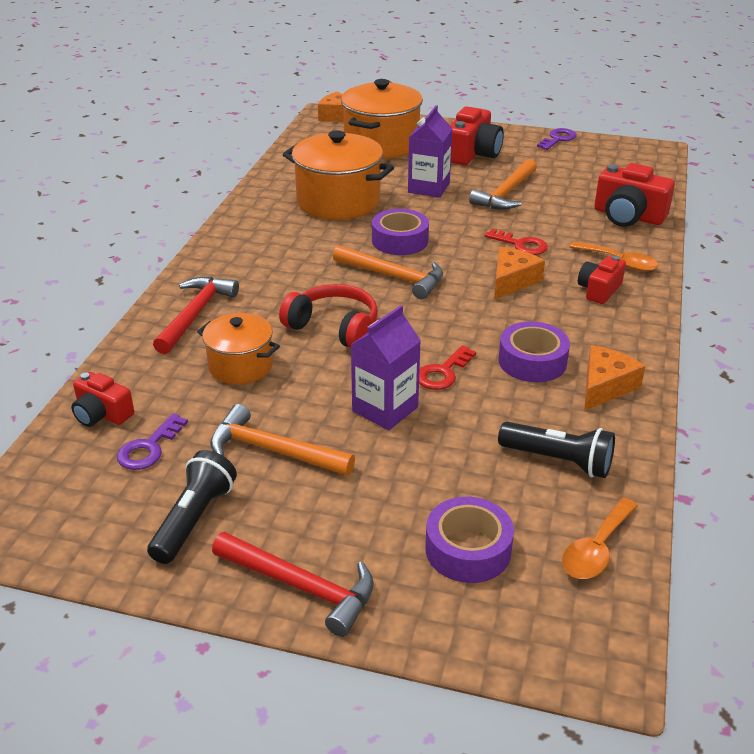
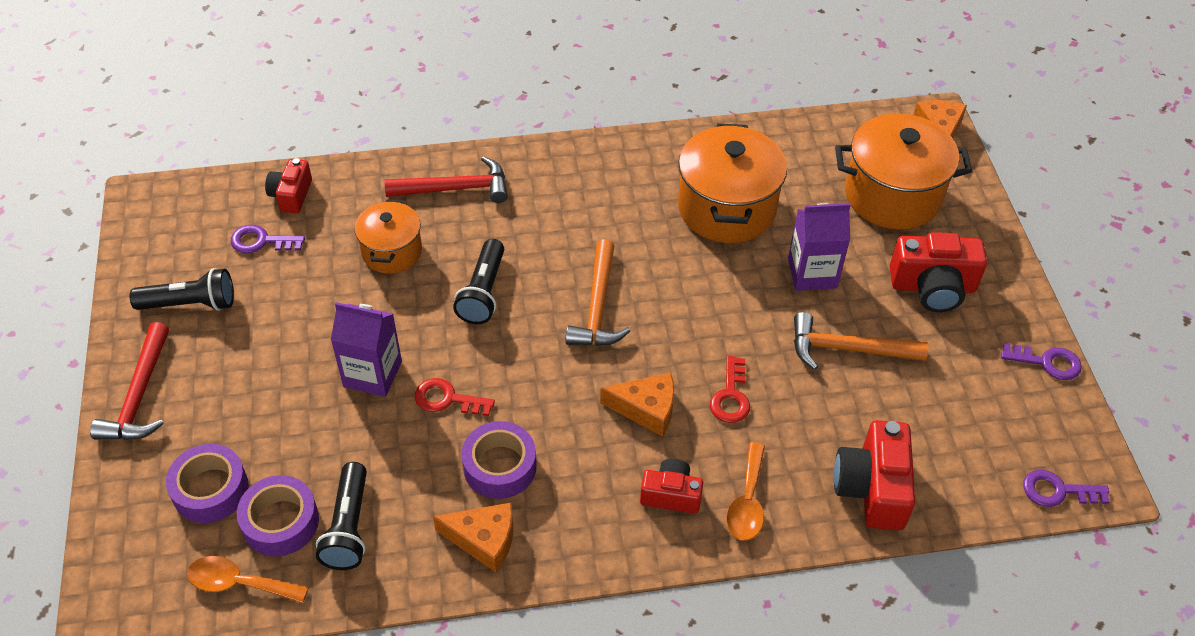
camera: 65 degrees right, 15 degrees up
(273, 451) = (286, 319): orange hammer -> none
(334, 327) = (483, 292): red headphones -> black flashlight
(400, 240) = (674, 287): purple tape -> purple tape (280, 522)
(656, 163) = (1058, 491): none -> purple key

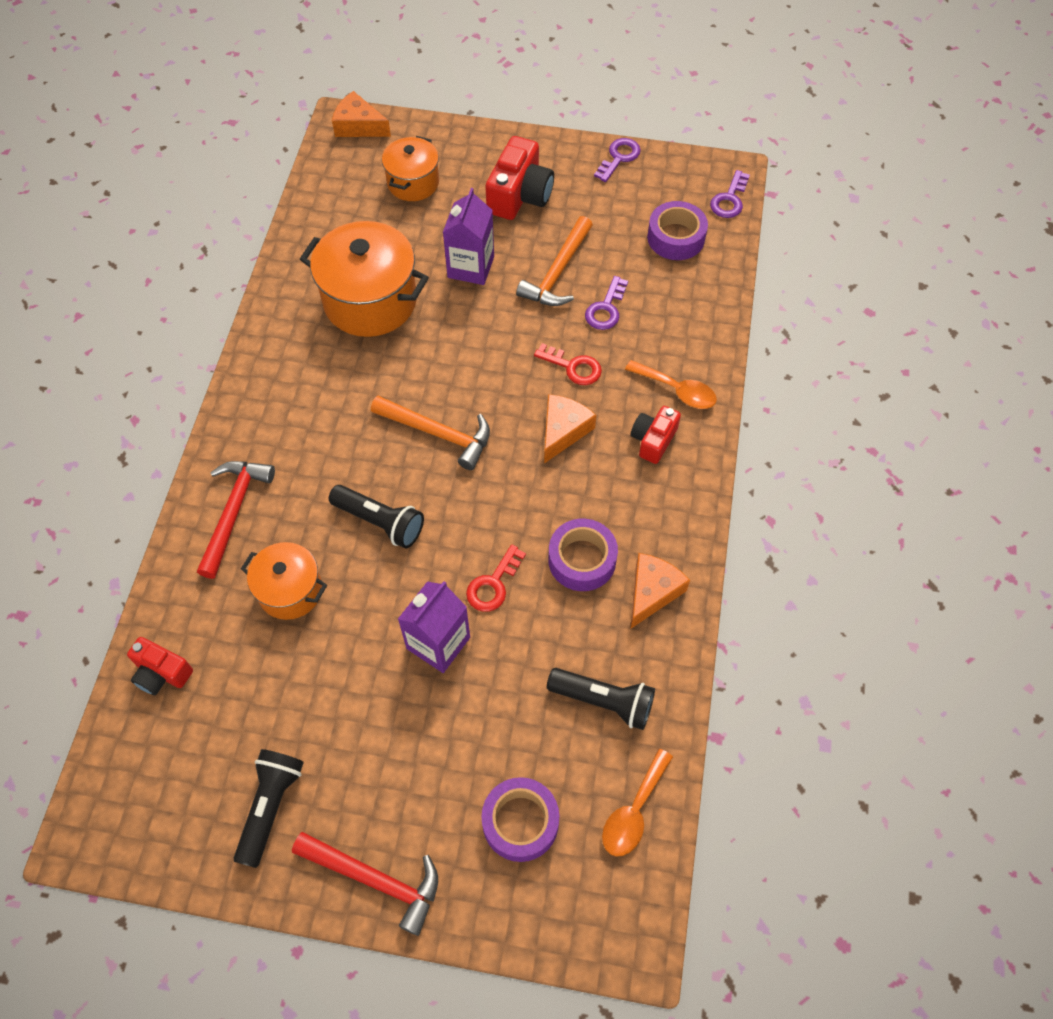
camera: 70 degrees left, 10 degrees up
(261, 241) = (215, 716): purple key -> purple key (606, 308)
(280, 522) = (579, 761): purple tape -> purple tape (676, 238)
(872, 488) = (691, 306): red camera -> none
(892, 195) = (413, 183): orange pot -> orange pot, size x0.60

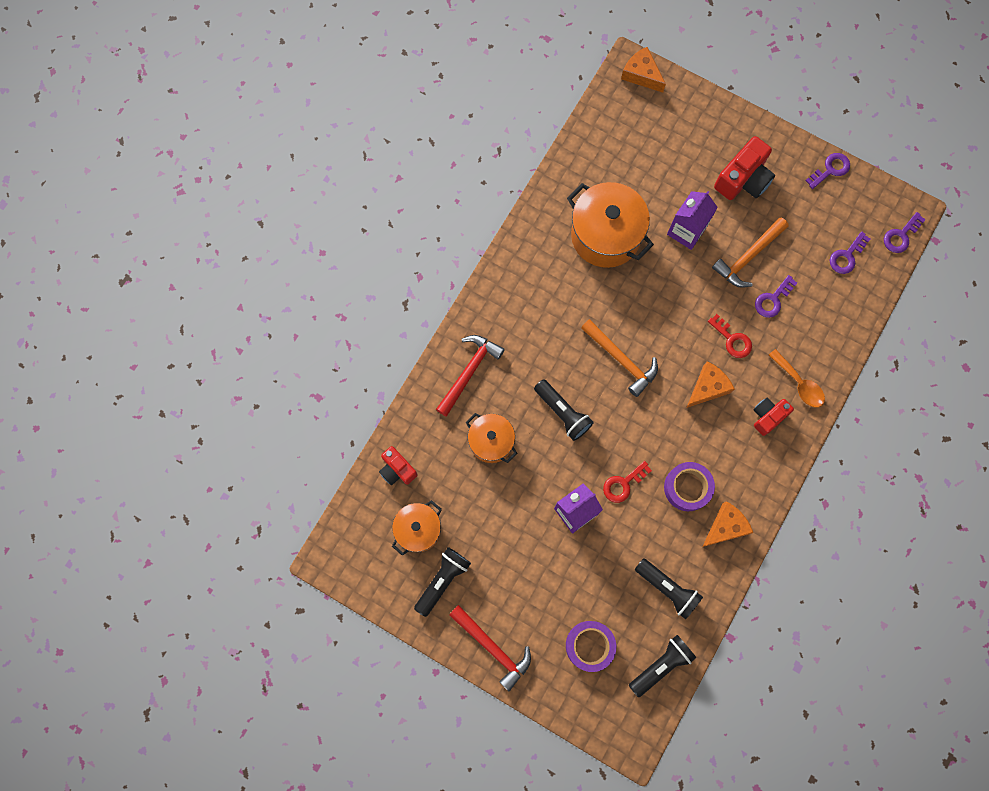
camera: 20 degrees right, 15 degrees up
(413, 183) = (667, 141): orange pot -> orange pot (418, 529)
(633, 811) = (661, 665): orange spoon -> black flashlight
(676, 238) = (847, 256): purple tape -> purple key

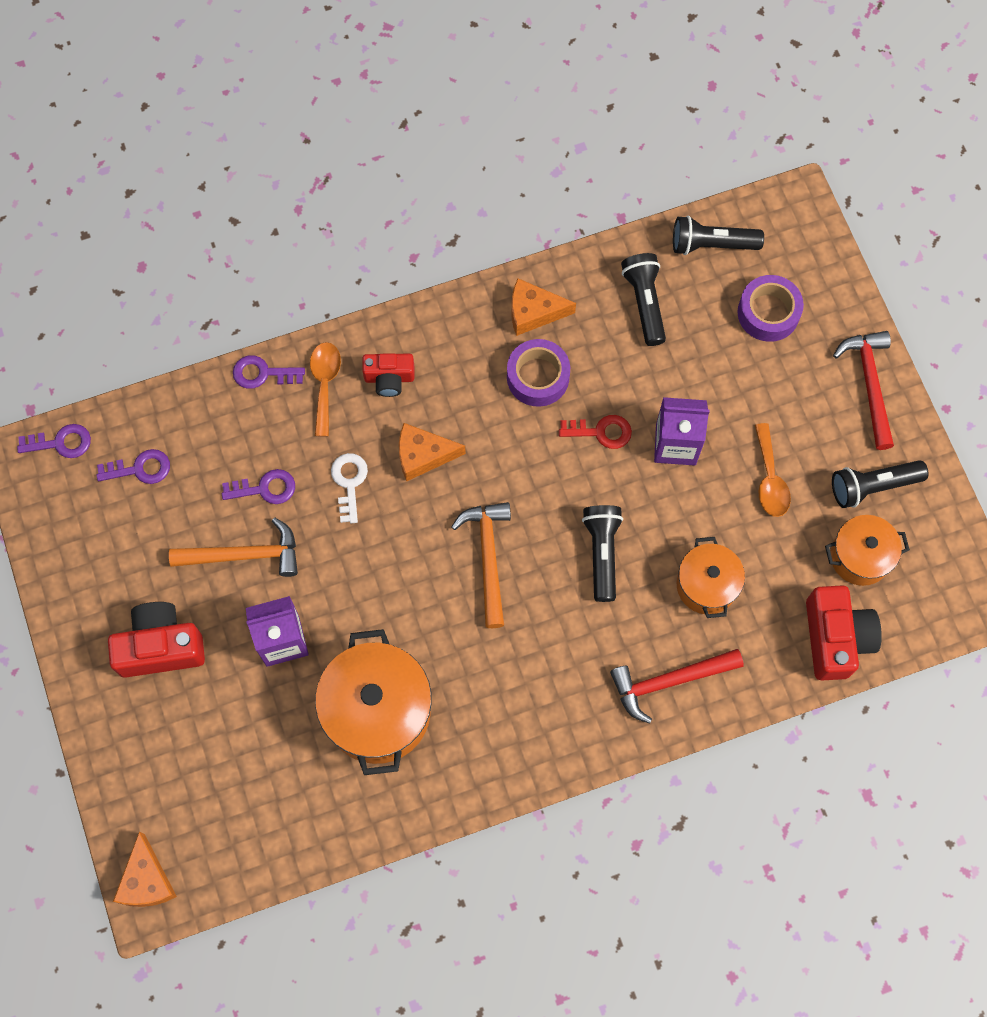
camera: 140 degrees left, 5 degrees down
(397, 469) = (835, 638): red camera -> red camera, size x1.63
(505, 535) = (769, 479): none -> orange spoon
(732, 339) = (349, 483): red key -> white key
(830, 169) = (55, 576): purple key -> purple key (263, 373)

